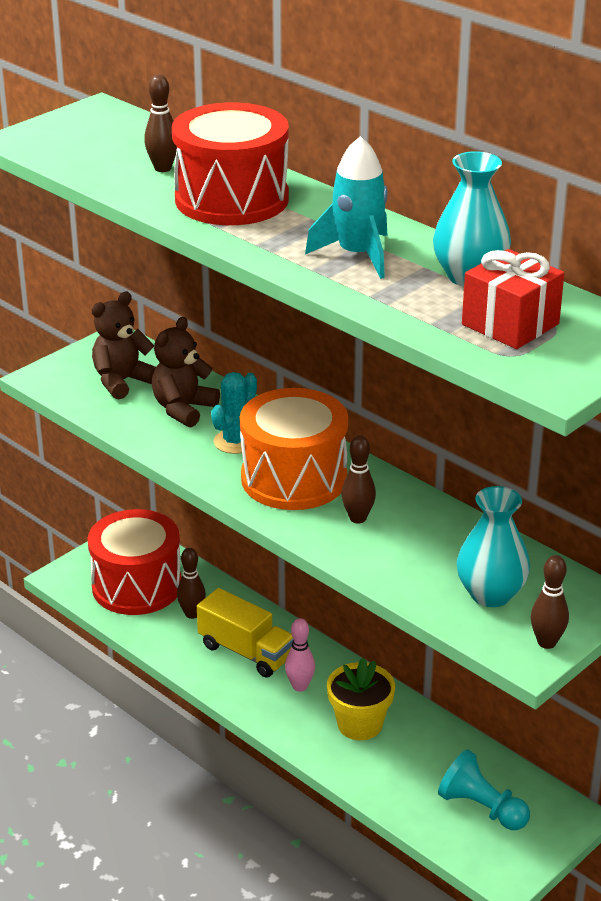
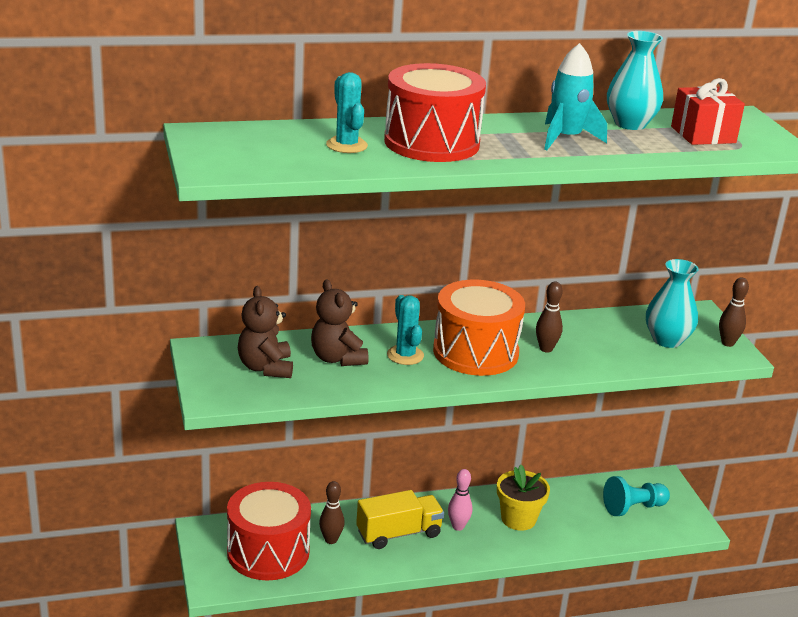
camera: 60 degrees left, 5 degrees down
(163, 168) = (346, 145): brown bowling pin -> turquoise cactus

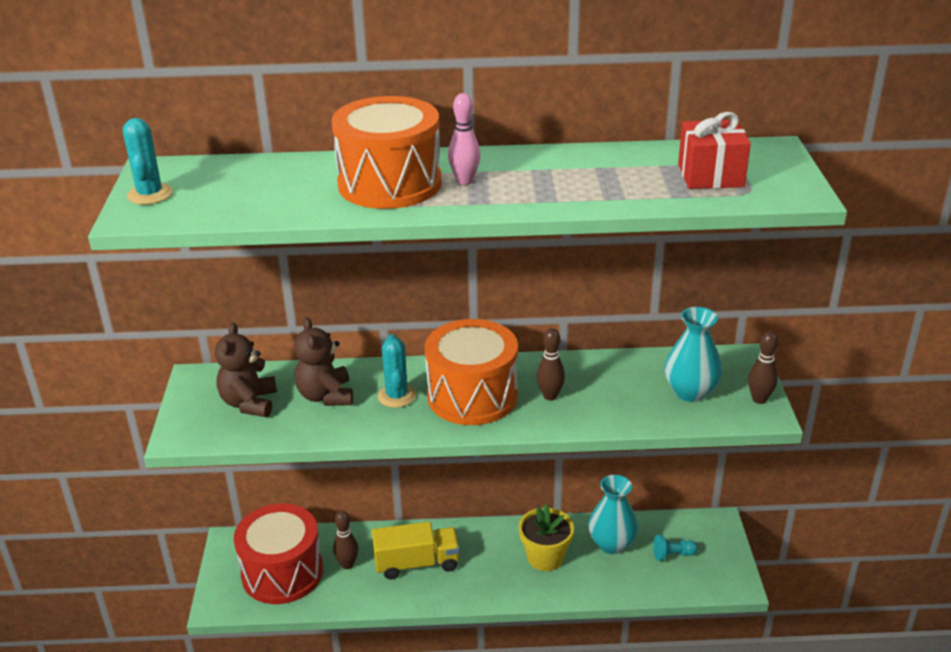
camera: 15 degrees right, 5 degrees up
(346, 145) = (295, 186): turquoise cactus -> turquoise cactus (150, 194)
(431, 143) = (390, 184): red drum -> orange drum
(458, 526) = (479, 560): pink bowling pin -> pink bowling pin (464, 181)
(566, 138) = (544, 179): turquoise rocket -> none
(630, 124) = (631, 160): turquoise vase -> turquoise vase (611, 544)
(633, 508) = (673, 555): turquoise pawn -> turquoise pawn, size x0.62

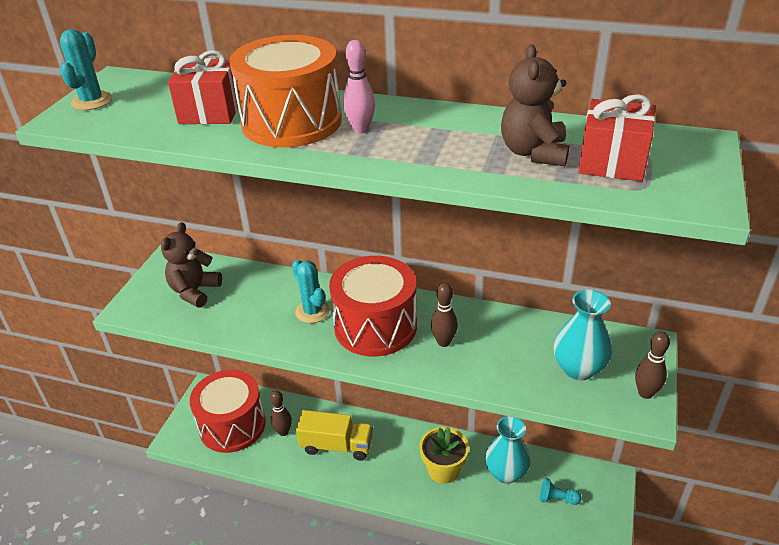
camera: 20 degrees right, 5 degrees up
(295, 186) = (210, 112): none -> red gift
(326, 396) = (256, 298): brown teddy bear -> brown teddy bear (533, 153)
(396, 396) = (312, 311): turquoise cactus -> turquoise cactus turned 45 degrees counterclockwise
(472, 396) = (375, 326): orange drum -> red drum

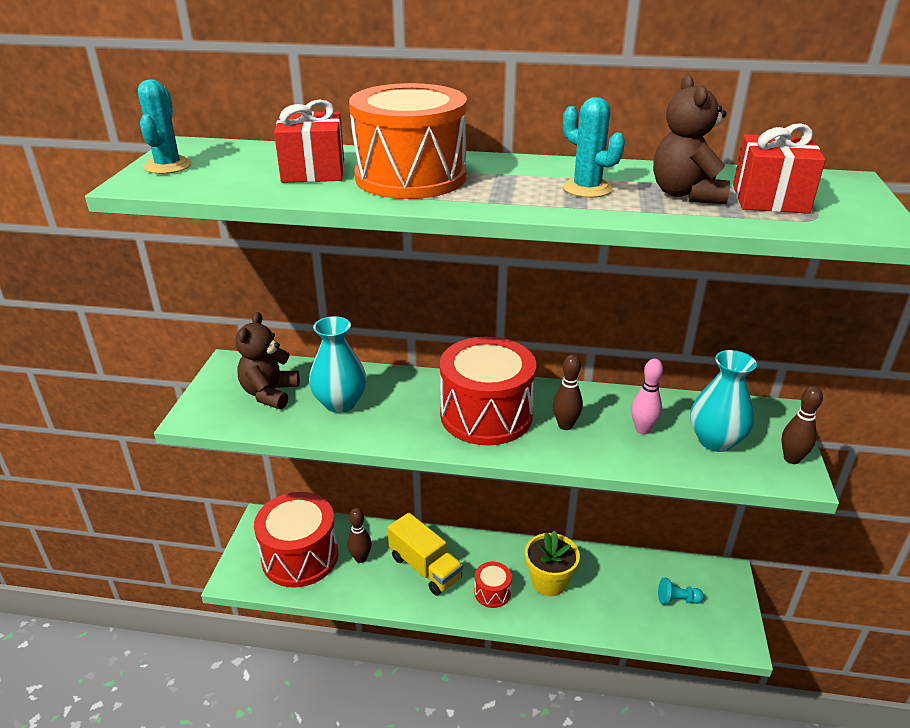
camera: 10 degrees left, 5 degrees down
(312, 311) = (411, 405): turquoise cactus -> turquoise cactus (587, 188)
(337, 446) = (425, 568): yellow truck -> yellow truck turned 45 degrees clockwise
(360, 129) = (490, 181): pink bowling pin -> pink bowling pin (642, 429)
(391, 474) = (492, 592): none -> red drum
(506, 473) = (616, 578): turquoise vase -> turquoise vase (340, 403)

